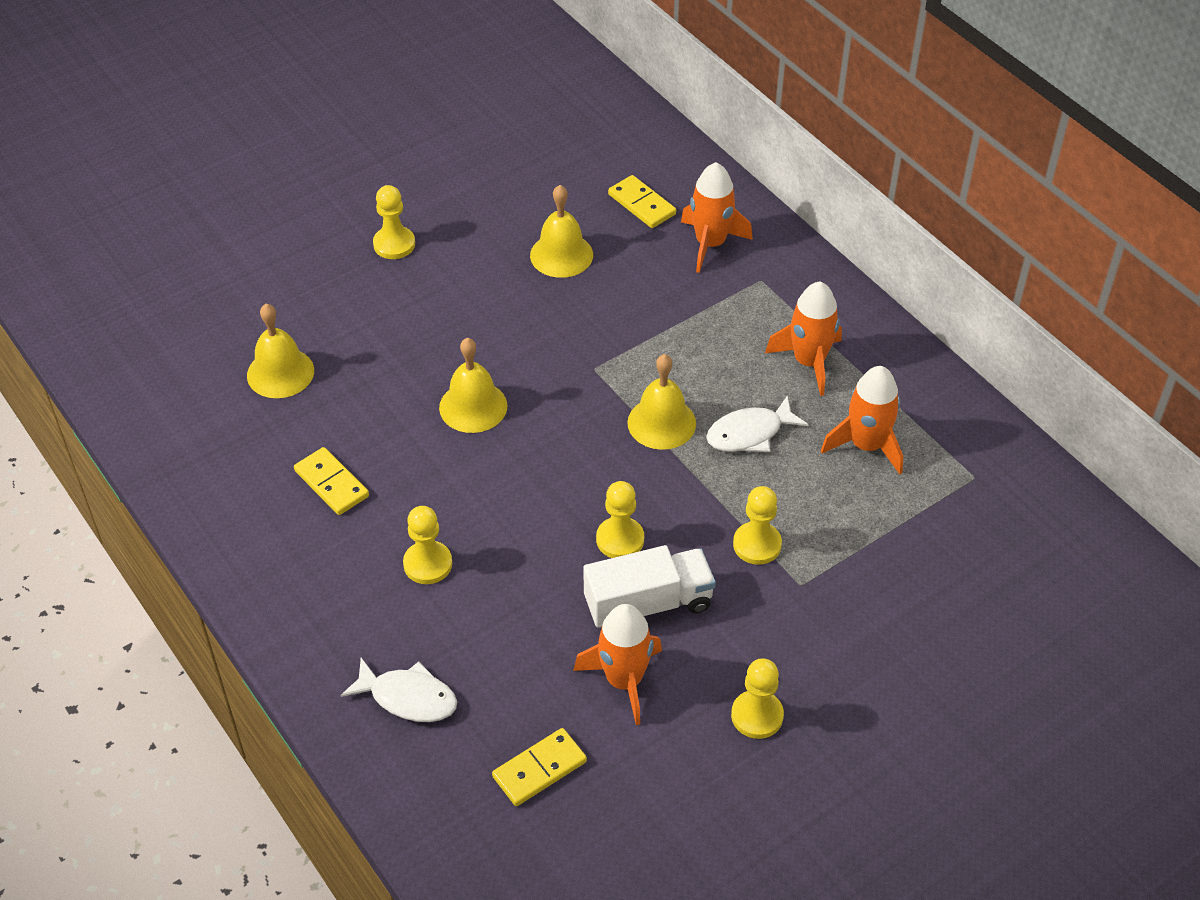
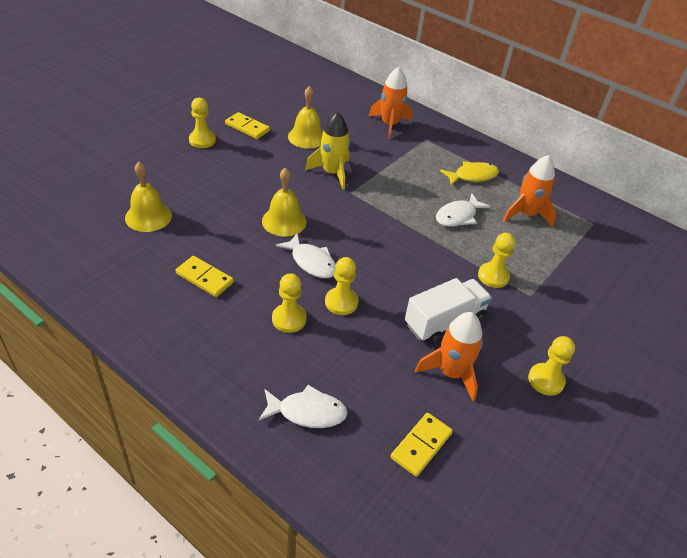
camera: 20 degrees left, 5 degrees down
(490, 480) = (311, 262): none -> white fish
(578, 328) = (332, 173): none -> yellow rocket
(620, 539) = (409, 285): yellow pawn -> yellow pawn (341, 302)
(641, 204) = (342, 109): yellow domino -> yellow domino (247, 127)
(661, 423) = (404, 216): yellow bell -> none
(809, 362) = (472, 176): orange rocket -> yellow fish

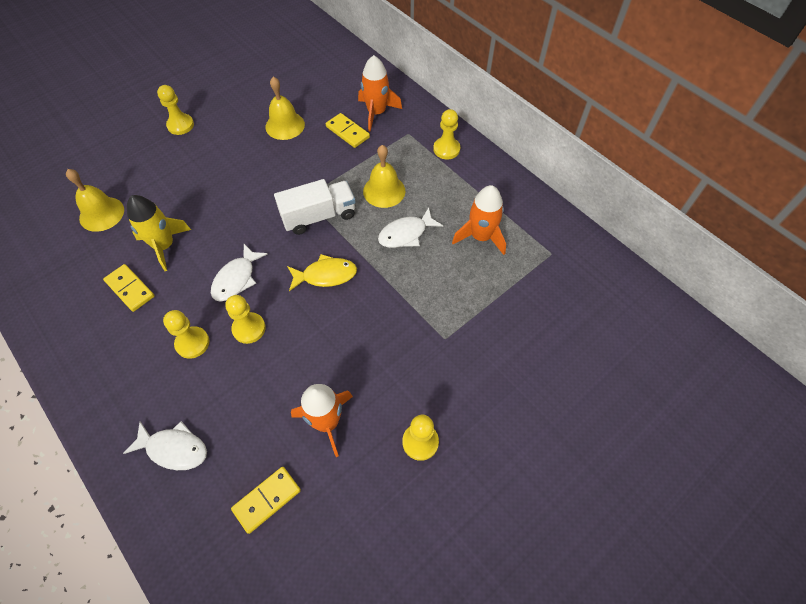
camera: 15 degrees right, 15 degrees up
(247, 127) = (229, 111): yellow domino -> yellow domino (347, 132)
(284, 221) = (227, 228): yellow bell -> yellow bell (384, 191)
(311, 262) = (236, 279): white fish -> white fish turned 60 degrees clockwise
(332, 173) = (295, 171): yellow rocket -> yellow rocket (164, 246)
(444, 321) = (342, 361): white truck -> white truck (319, 216)
(472, 176) = (441, 184): yellow fish -> yellow fish (326, 275)
(493, 276) = (414, 311): yellow pawn -> yellow pawn (446, 149)

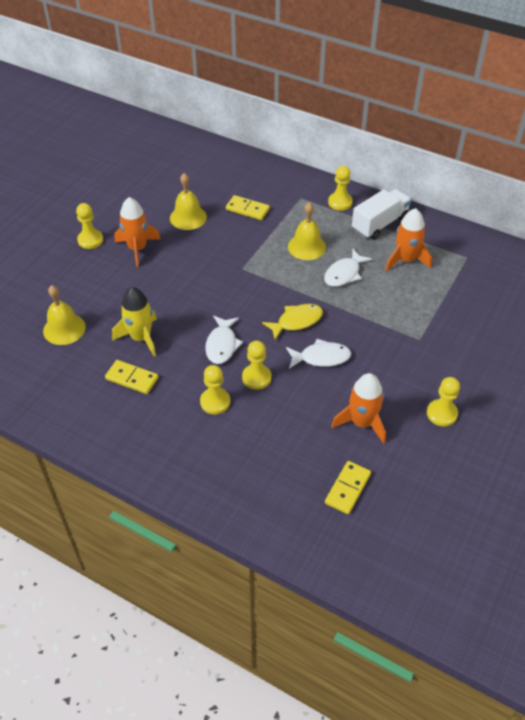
camera: 20 degrees left, 10 degrees down
(174, 449) = (249, 479): white fish -> white fish (321, 357)
(319, 216) = (263, 280): white truck -> white truck (379, 224)
(376, 113) = (263, 188): orange rocket -> orange rocket (137, 249)

